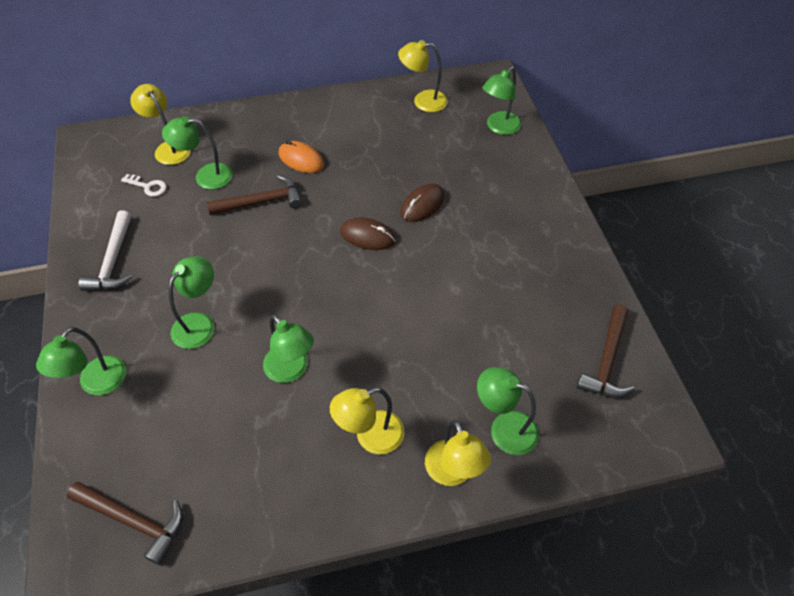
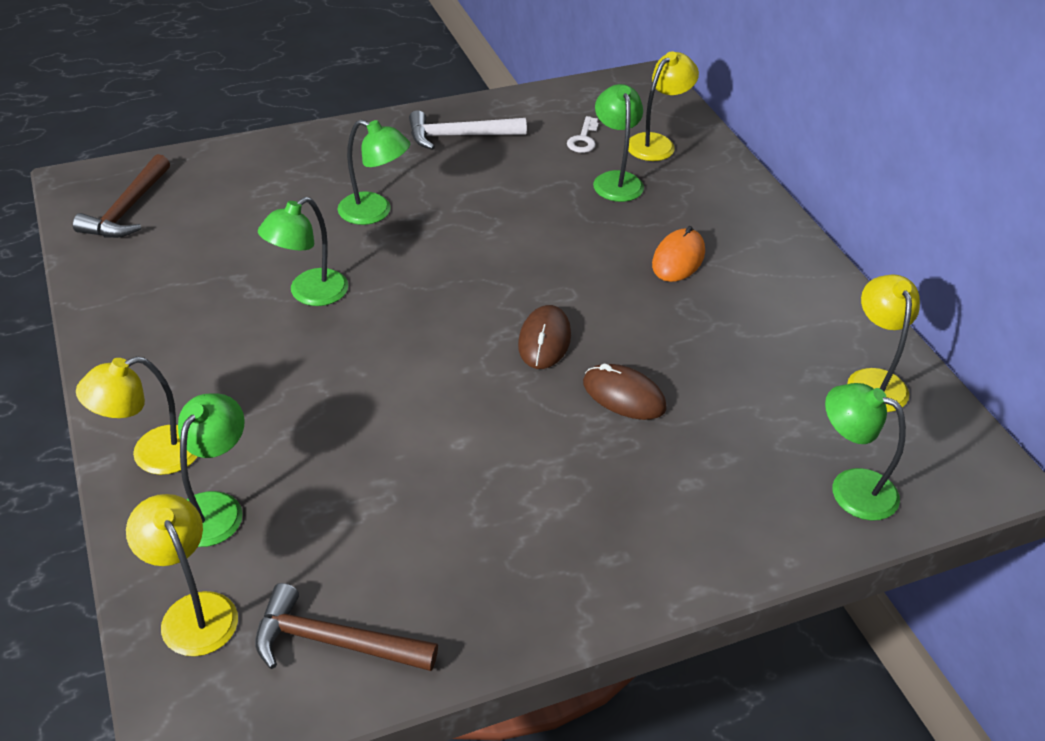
camera: 80 degrees right, 10 degrees down
(97, 384) = (290, 157): green lamp -> none
(261, 202) = (583, 233): brown hammer -> none
(370, 436) = (211, 372): yellow lamp -> yellow lamp (193, 611)

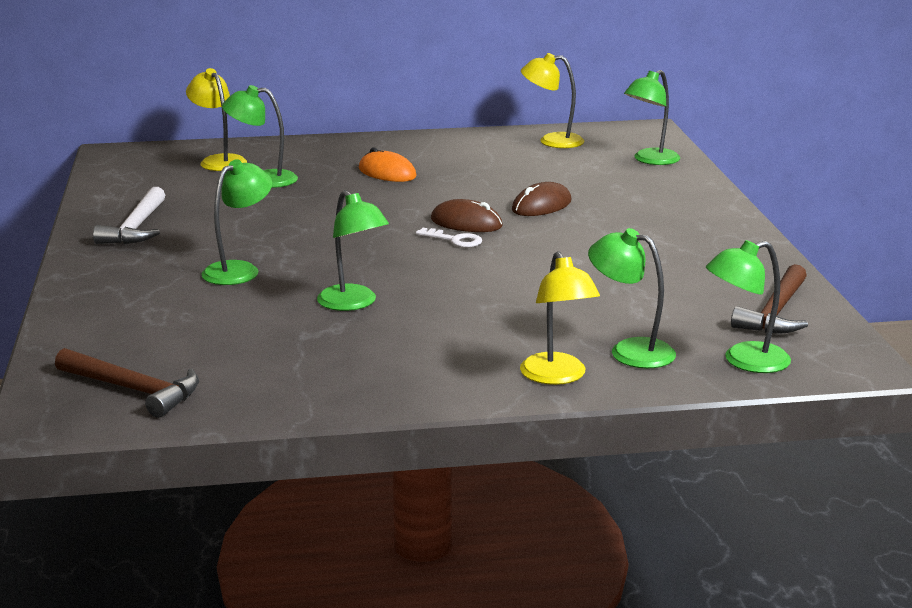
camera: 75 degrees left, 20 degrees down
(193, 611) = (744, 361): yellow lamp -> green lamp
(583, 139) = (188, 183): white key -> white key (454, 240)

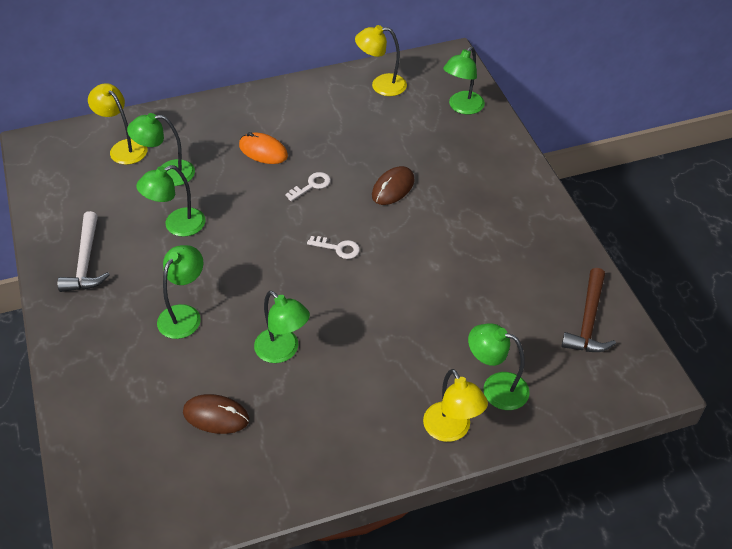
camera: 10 degrees left, 25 degrees up
(133, 390) = (150, 495): brown hammer -> none
(438, 198) = (311, 185): none -> white key
(466, 223) = (341, 221): brown mouse -> brown mouse (216, 416)
(744, 361) = (577, 390): green lamp -> green lamp (177, 225)

